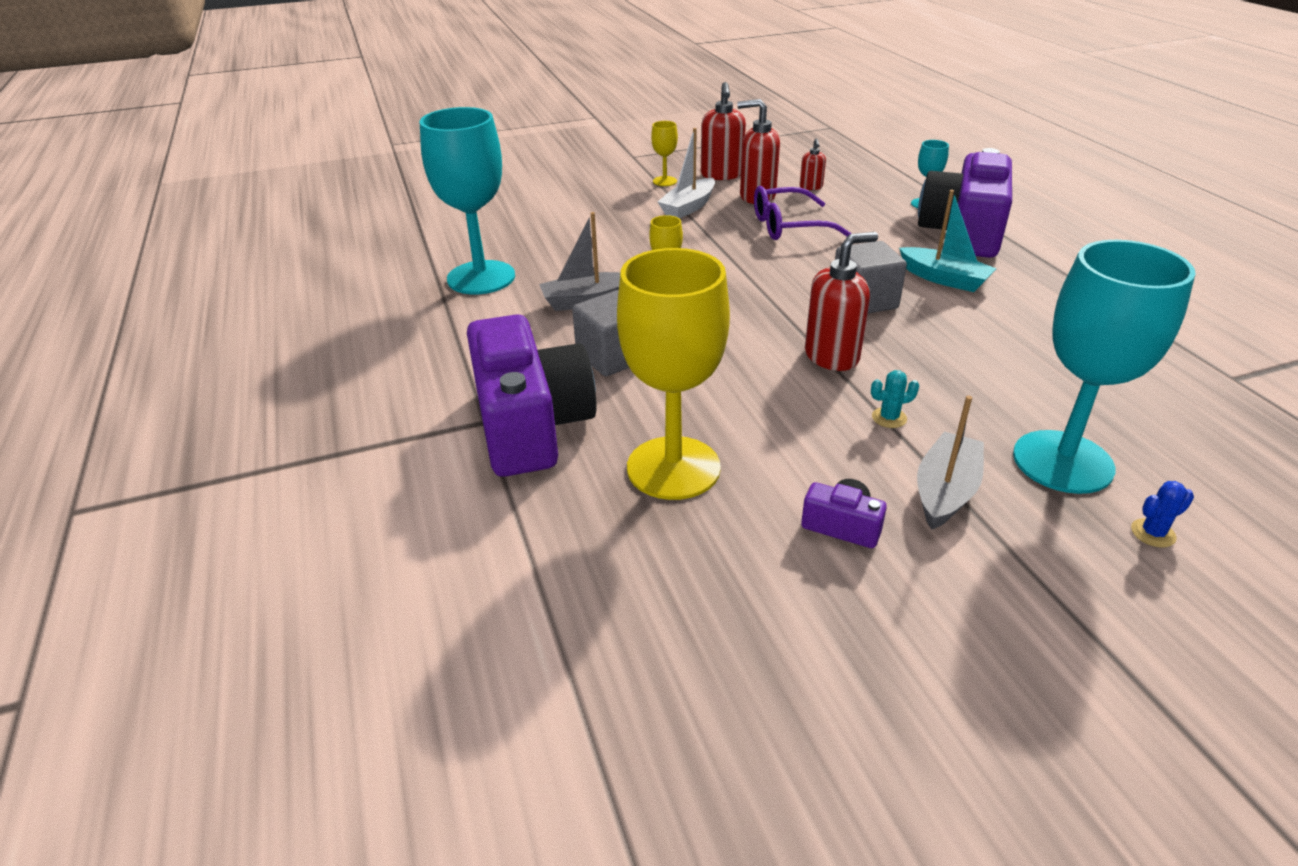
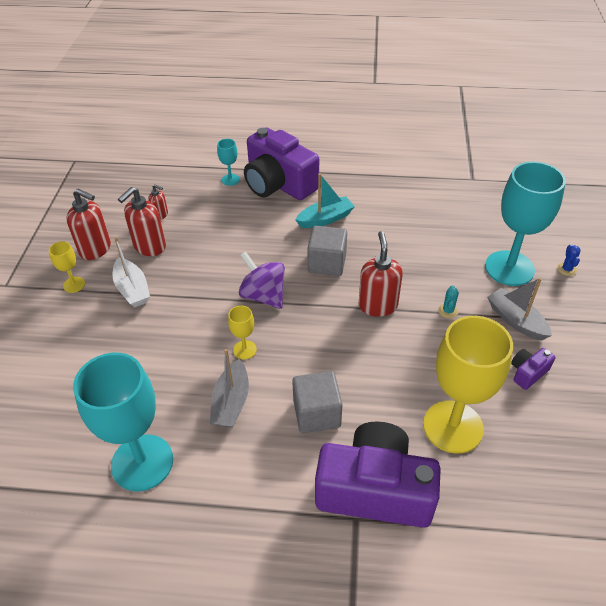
camera: 65 degrees left, 10 degrees up
(759, 276) = (263, 296): none -> purple spinning top
(789, 226) = (208, 251): purple glasses -> none

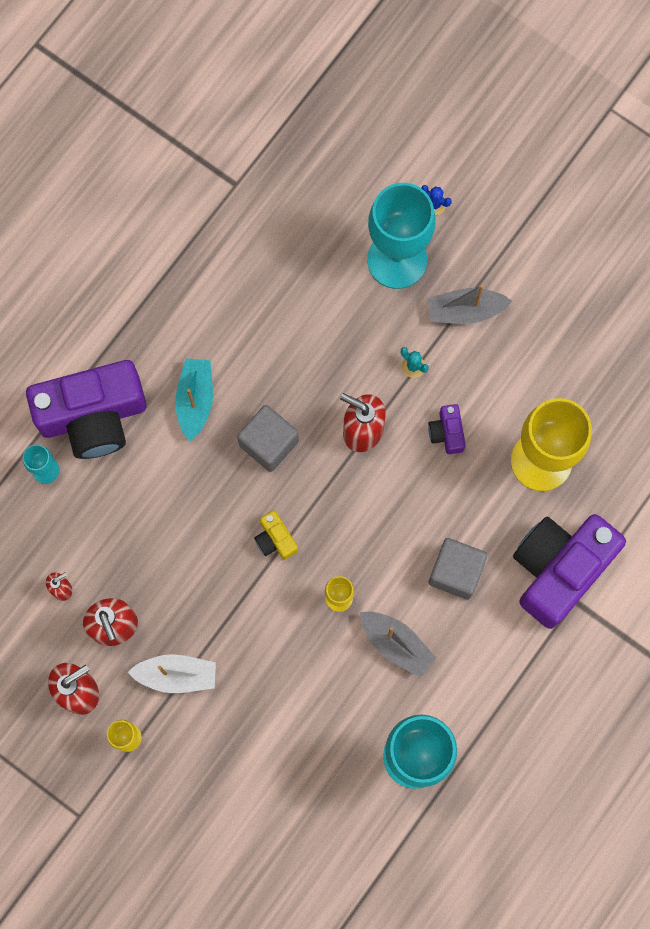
camera: 60 degrees left, 30 degrees up
(263, 296) = (275, 539): purple spinning top -> yellow camera
(528, 373) = (528, 350): purple camera -> purple camera (447, 432)

